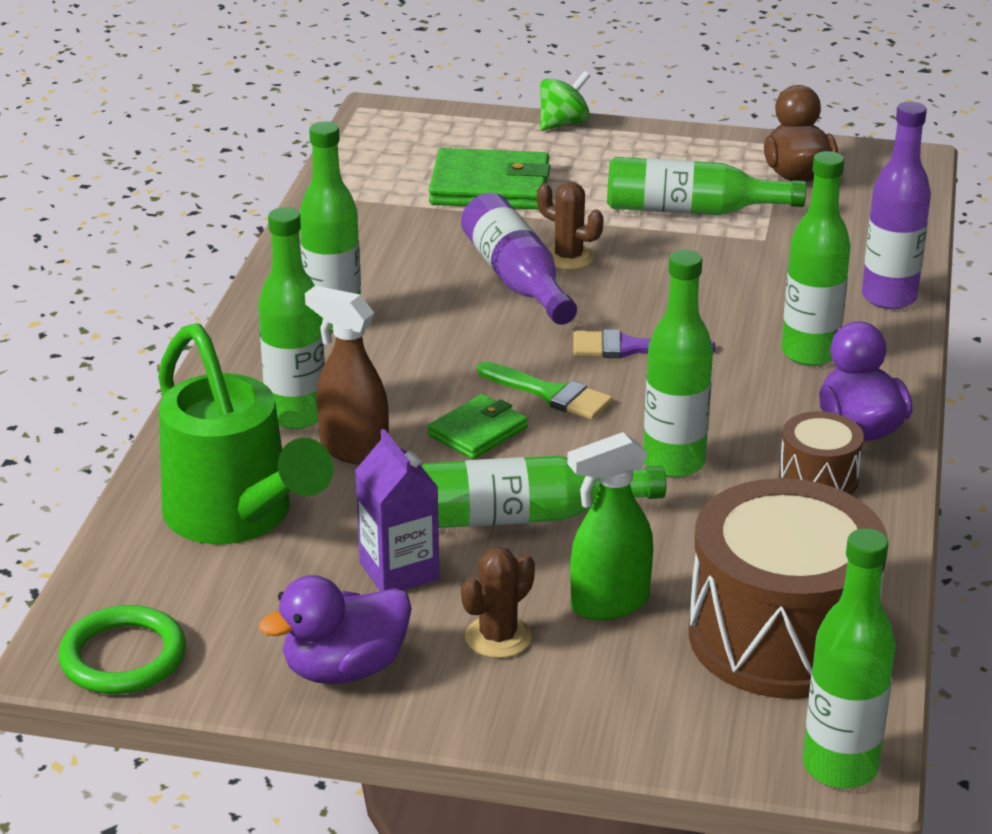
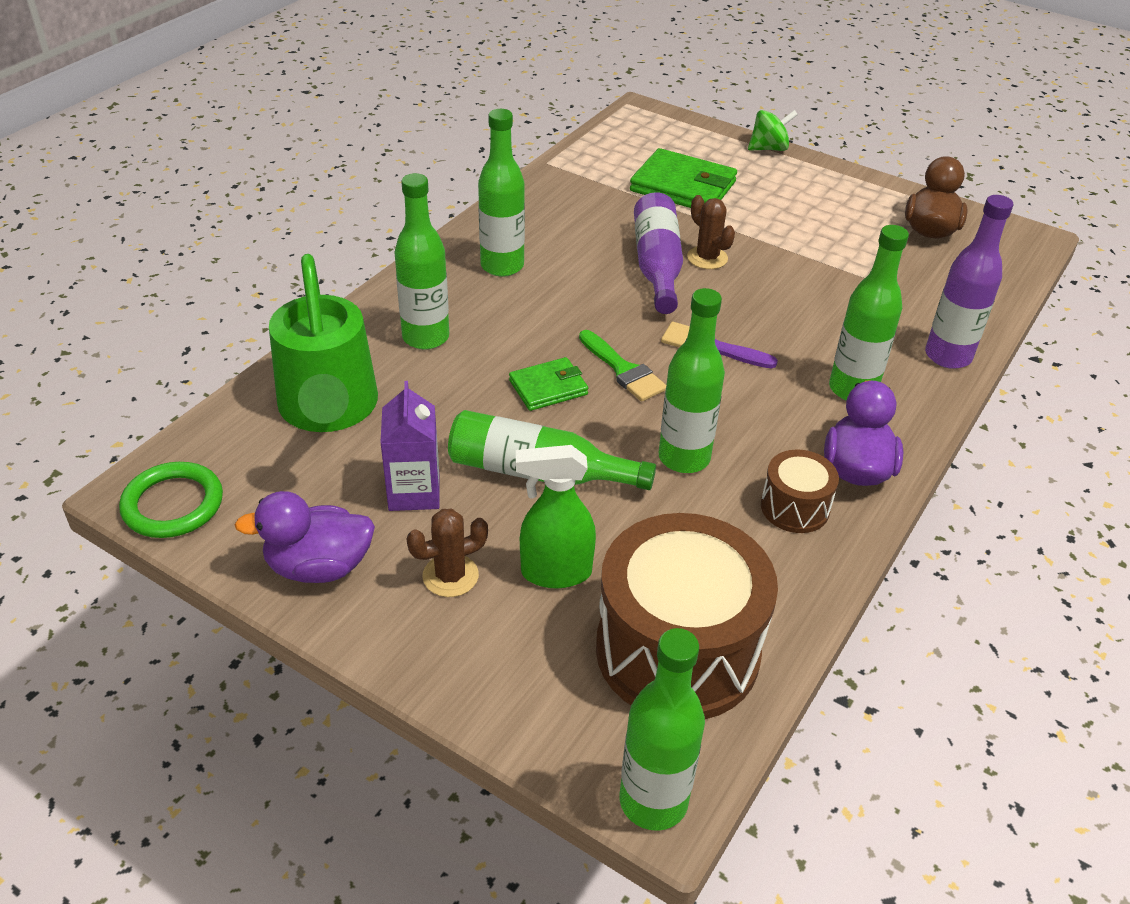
camera: 20 degrees right, 10 degrees up
(353, 450) = (447, 377): brown spray bottle -> none
(691, 210) = (826, 241): green bottle -> none

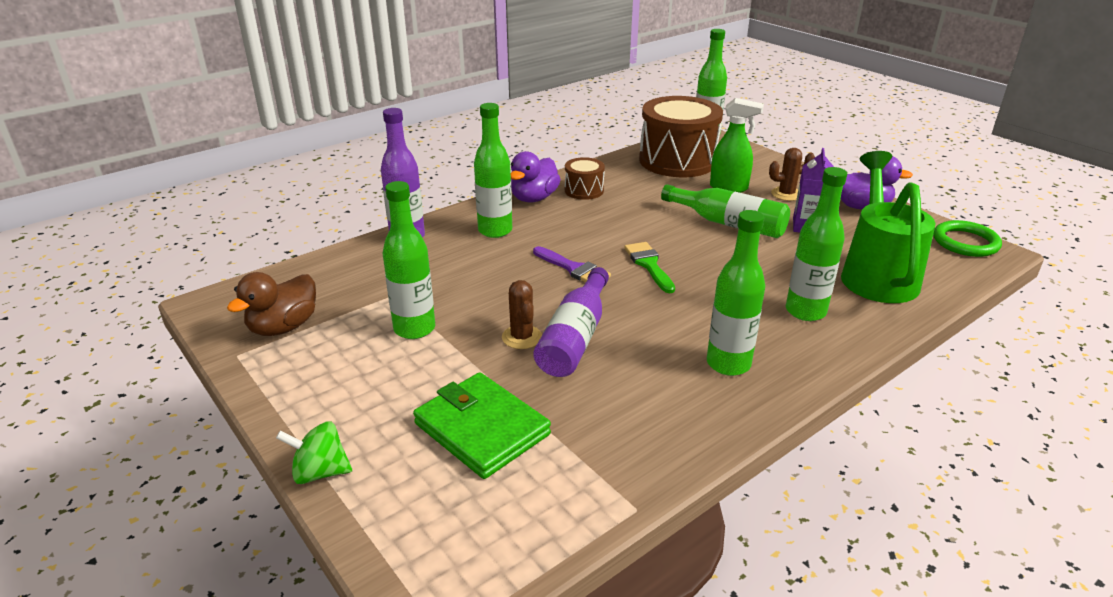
camera: 160 degrees left, 10 degrees down
(548, 387) = (710, 263): green wallet -> none
(684, 458) = (633, 217): green bottle -> green bottle (414, 329)

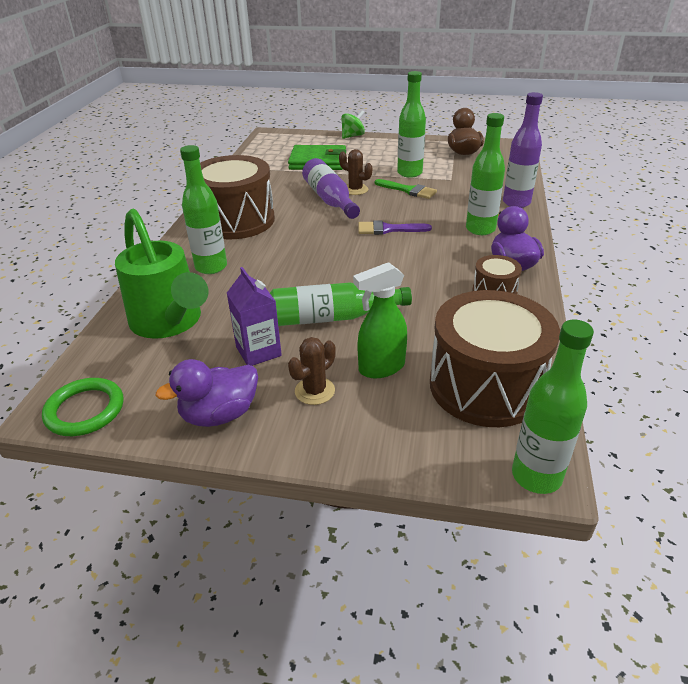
camera: 140 degrees right, 5 degrees up
(649, 265) = (347, 253): green brush -> green brush (408, 190)
(728, 364) = (236, 220): green bottle -> brown drum

